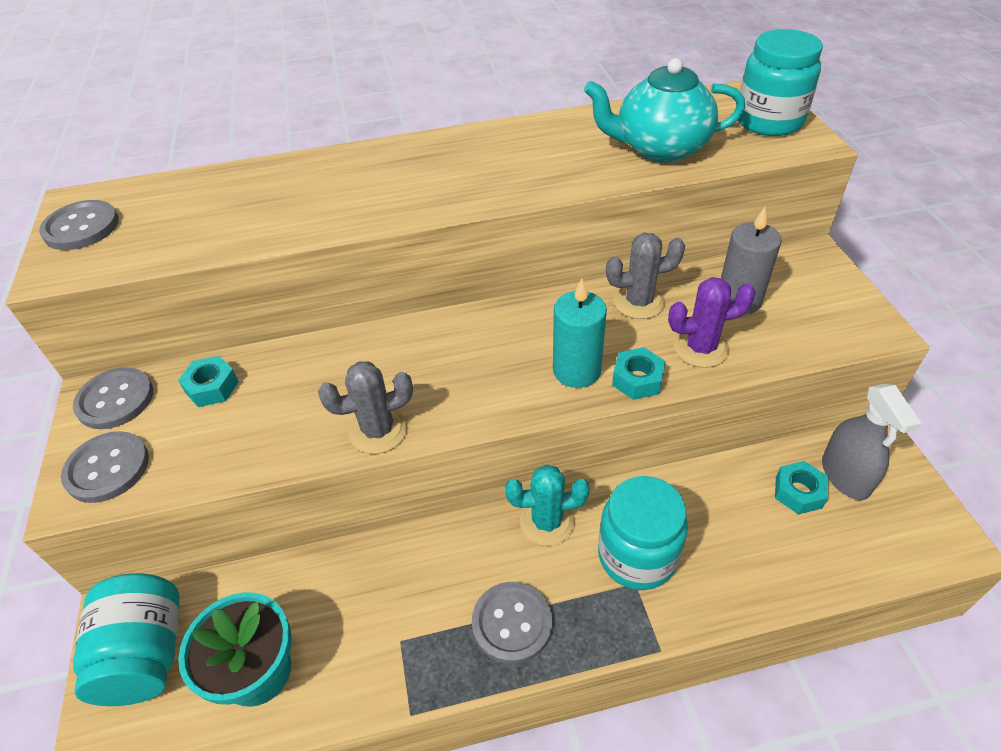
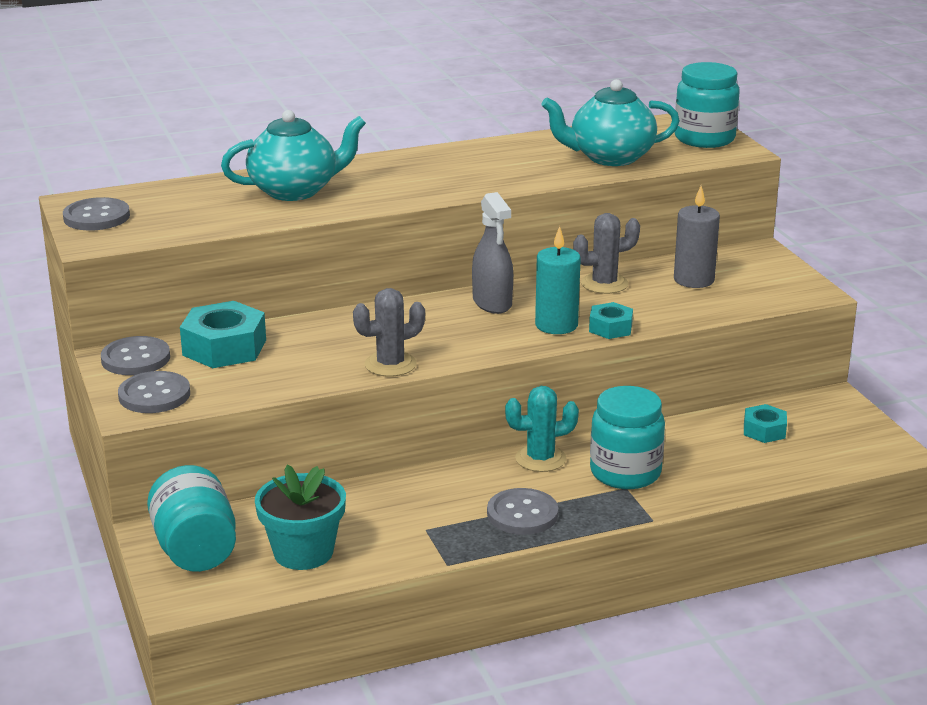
camera: 10 degrees left, 20 degrees down
(212, 387) = (224, 348): turquoise nut -> turquoise nut, size x1.77
(305, 192) = (295, 191): none -> turquoise teapot
(701, 348) = (663, 308): purple cactus -> none
(845, 476) = (805, 419): grey spray bottle -> grey spray bottle (492, 303)

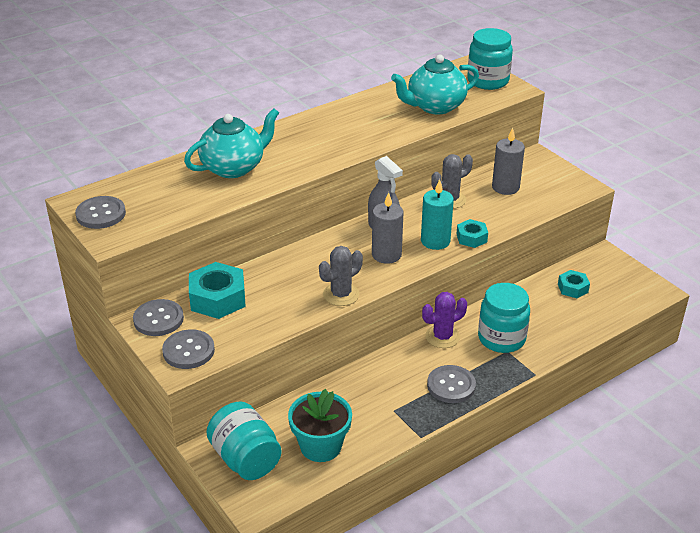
camera: 15 degrees left, 10 degrees up
(479, 331) = (386, 255): none -> grey candle
(540, 459) = (442, 337): turquoise cactus -> purple cactus

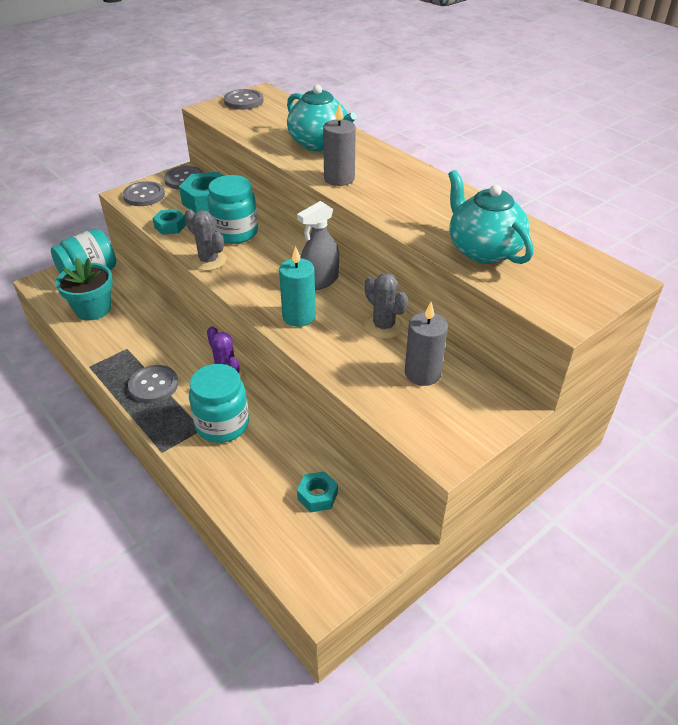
camera: 85 degrees right, 5 degrees up
(386, 255) = (272, 284): grey candle -> grey candle (339, 179)
(471, 238) = (307, 343): turquoise nut -> turquoise nut (170, 226)
(488, 81) = (577, 292): turquoise jar -> turquoise jar (235, 233)

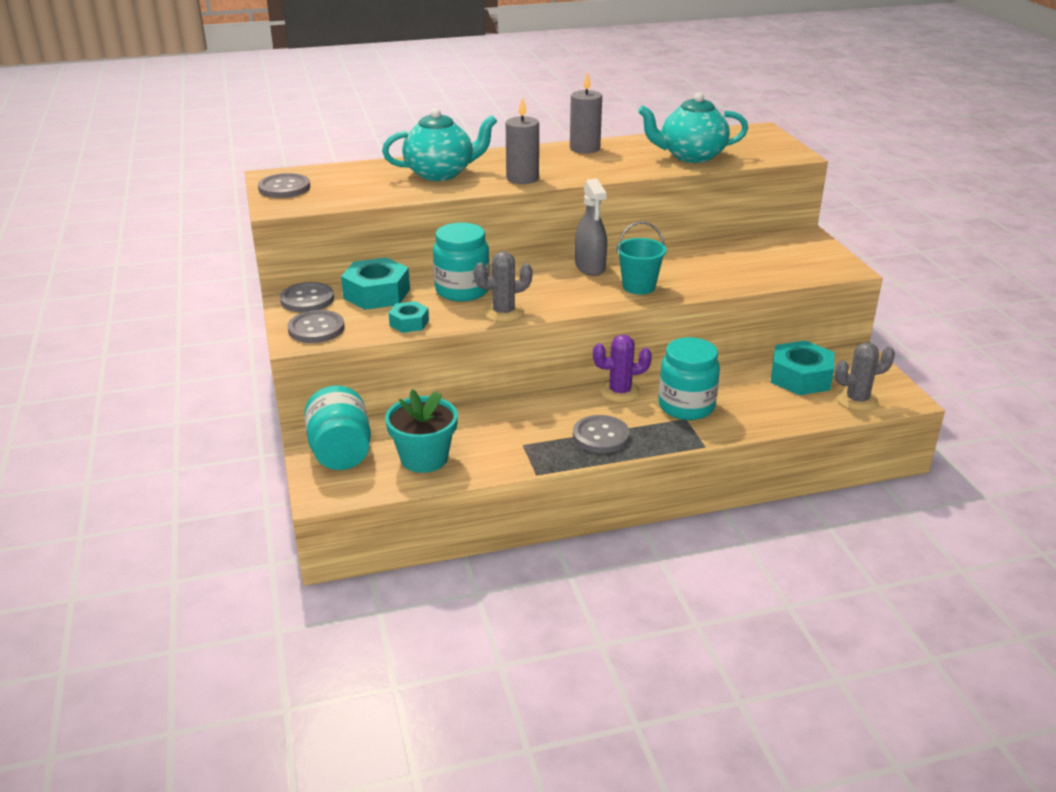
camera: 65 degrees left, 10 degrees down
(299, 316) = (638, 286): turquoise candle -> turquoise bucket
(317, 496) = (800, 377): turquoise nut -> turquoise nut, size x1.77
(383, 326) = (680, 256): grey cactus -> grey cactus (857, 400)
(422, 373) = (751, 255): grey candle -> grey candle (584, 149)

